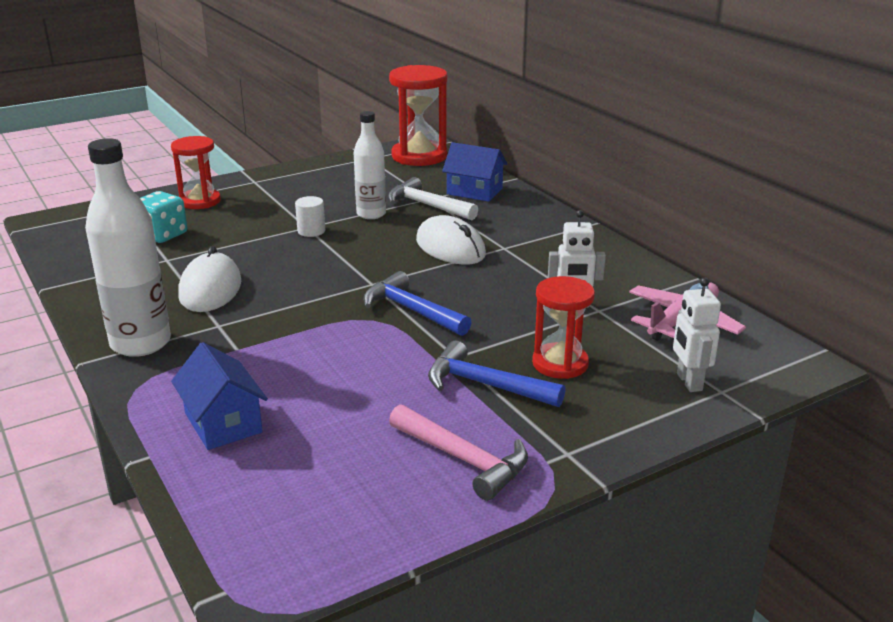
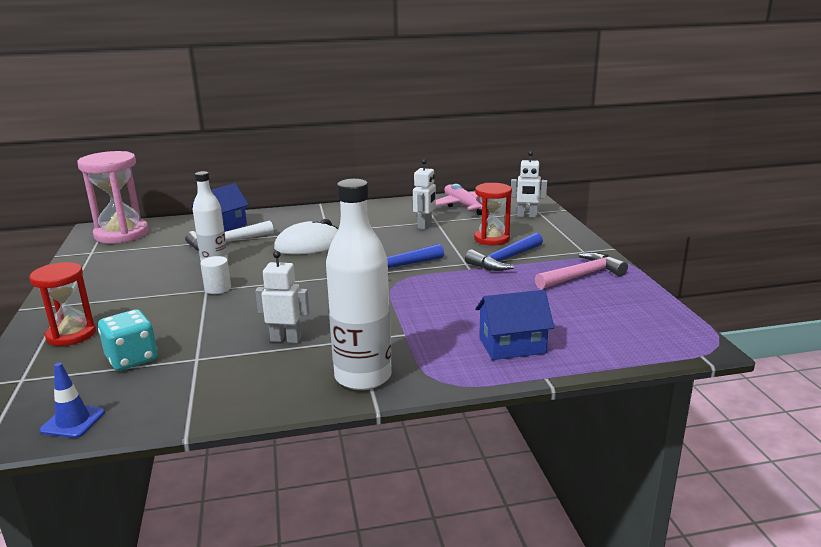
camera: 70 degrees left, 5 degrees down
(65, 243) = (73, 421): none -> blue traffic cone
(210, 289) = (286, 339): white mouse -> white robot
(419, 156) = (121, 234): red hourglass -> pink hourglass

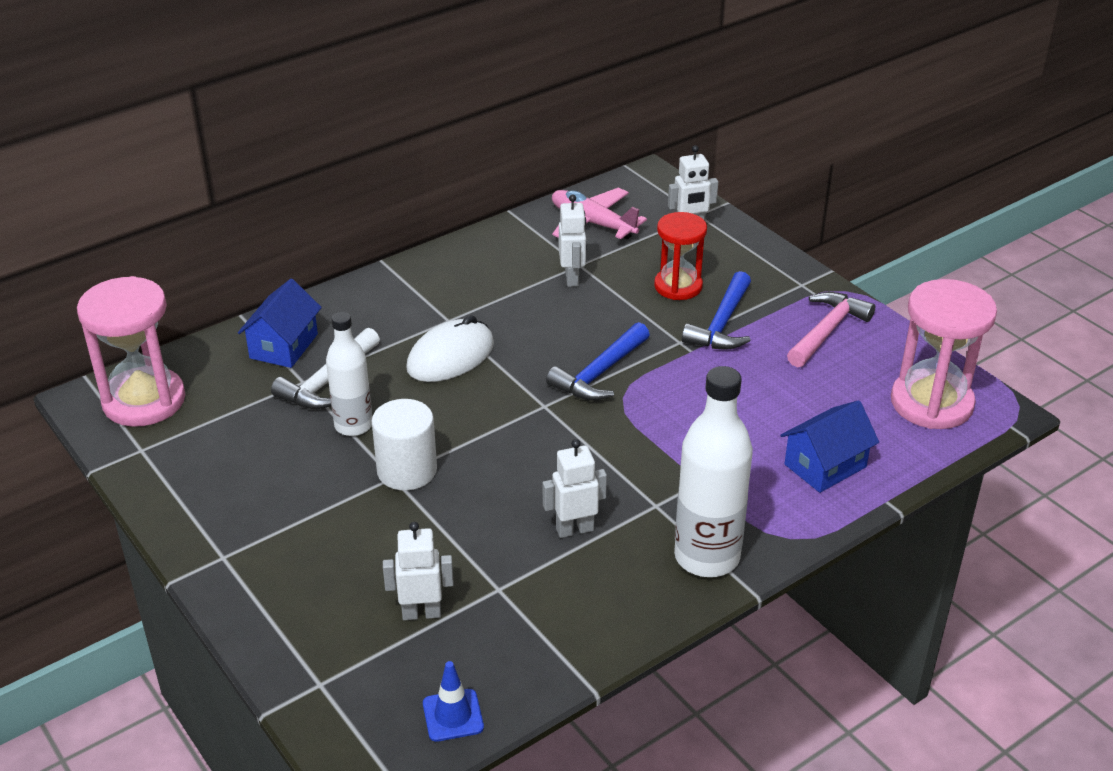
camera: 25 degrees left, 15 degrees up
(71, 335) = (299, 601): red hourglass -> none
(132, 359) = (421, 613): turquoise dice -> white robot
(218, 288) = (407, 471): white cylinder -> white cylinder, size x1.67
(637, 328) = (931, 403): none -> pink hourglass

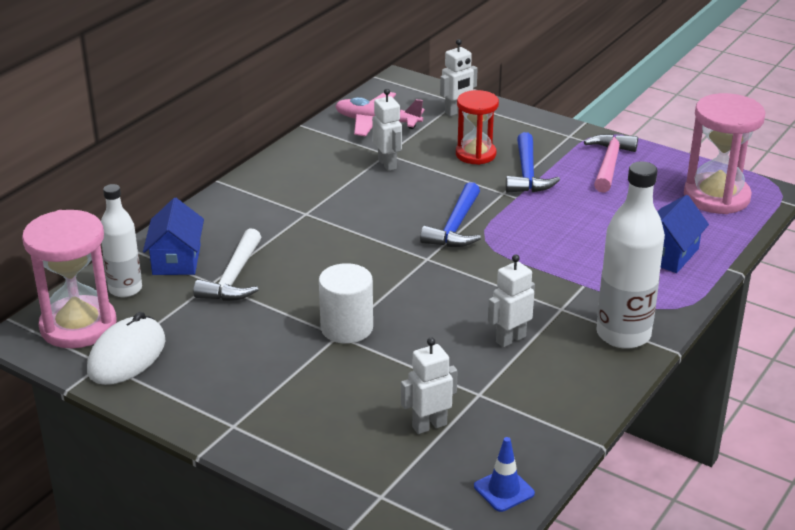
camera: 20 degrees left, 5 degrees down
(353, 425) = (278, 305): white bottle -> white bottle (125, 289)
(450, 356) = (326, 239): white mouse -> white mouse (127, 356)

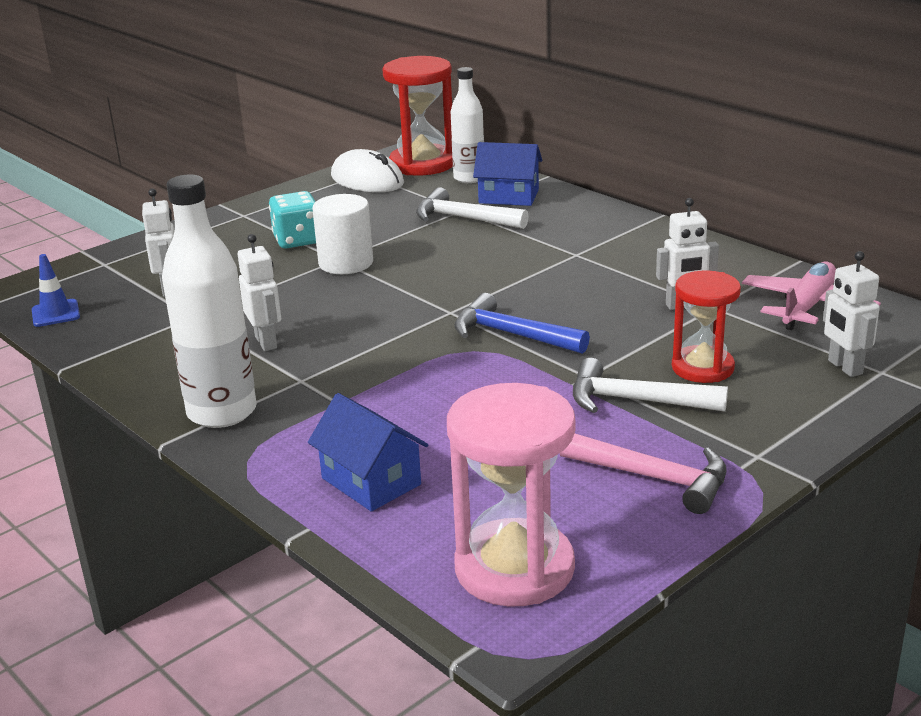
camera: 105 degrees right, 5 degrees down
(78, 326) = (422, 164): pink hourglass -> red hourglass
(298, 370) = (297, 240): none -> turquoise dice
(527, 174) = (635, 400): blue hammer -> white hammer

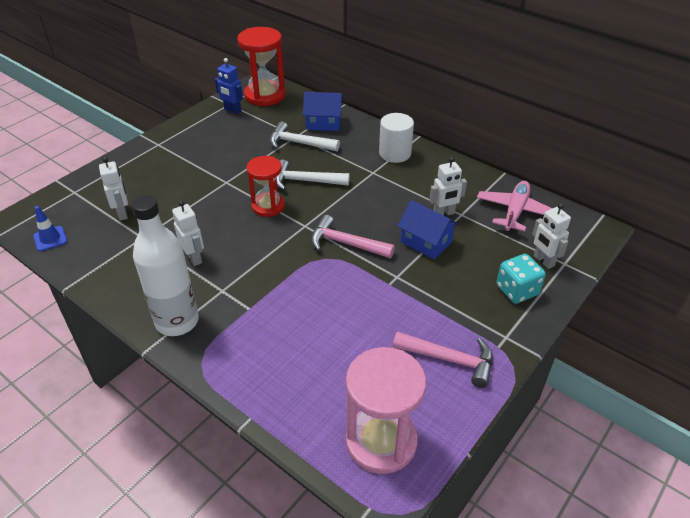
camera: 10 degrees left, 15 degrees up
(297, 240) = (197, 166): turquoise dice -> turquoise dice (517, 290)
(346, 263) = (232, 185): white cylinder -> white cylinder (395, 153)
(367, 180) = (232, 110): white mouse -> blue robot
(371, 481) = (282, 375): blue house -> blue house (426, 242)
(469, 178) = (296, 107): white bottle -> none
(511, 334) = (345, 243): blue hammer -> pink hammer
(635, 400) = (428, 295): white hammer -> white hammer (305, 181)
(702, 368) = (463, 266): red hourglass -> red hourglass (268, 206)

